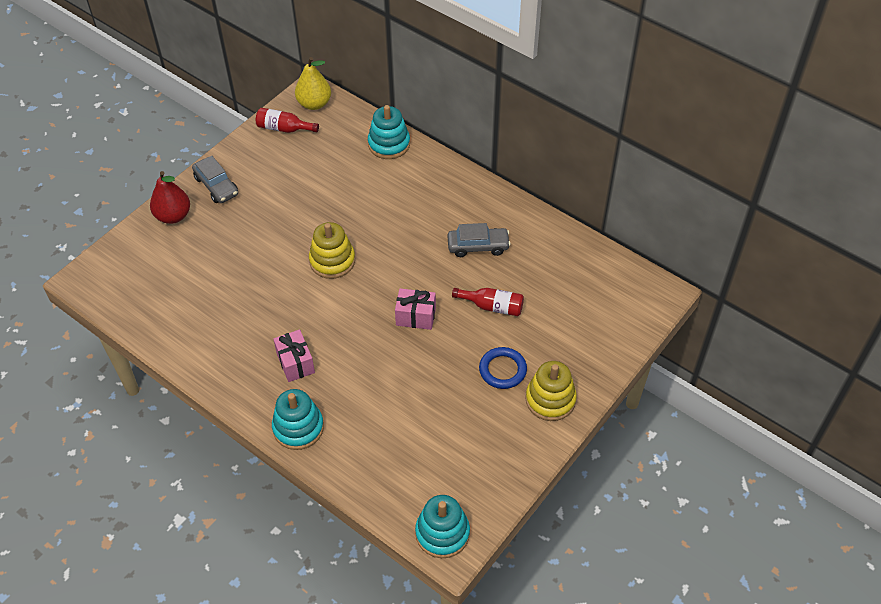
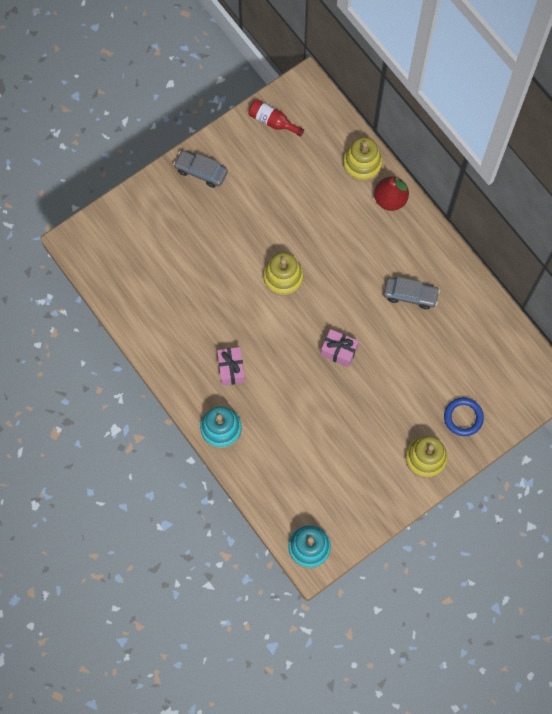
camera: 15 degrees right, 20 degrees up
(173, 216) = (158, 194): red pear -> red pear (390, 199)
(216, 186) = (201, 171): grey car -> grey car turned 135 degrees clockwise
(314, 104) = (306, 99): yellow pear -> none
(389, 144) = (362, 164): turquoise stacking toy -> yellow stacking toy
(492, 306) = (405, 358): red bottle -> none
(502, 370) = (395, 420): blue ring -> blue ring (463, 417)

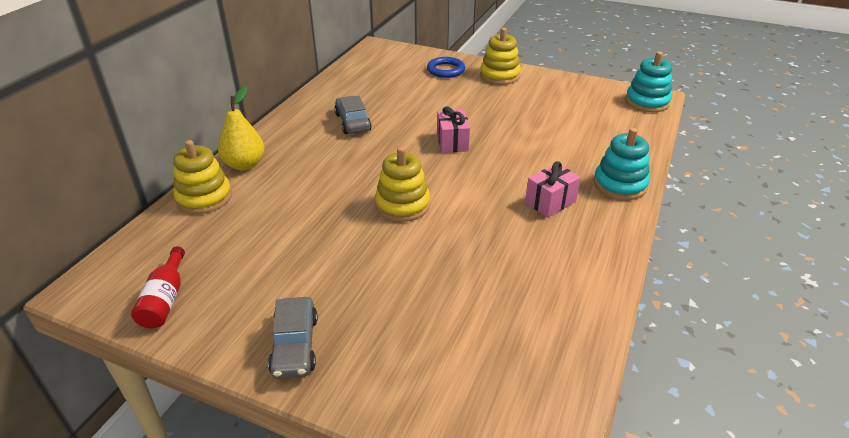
camera: 120 degrees left, 35 degrees down
(390, 199) = (244, 165): red pear -> yellow pear

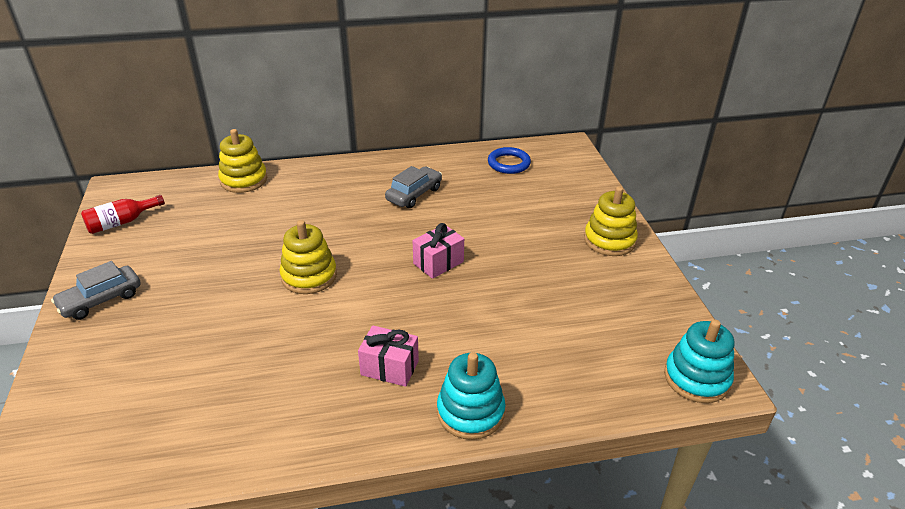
camera: 55 degrees right, 0 degrees up
(244, 165) = (300, 175): yellow pear -> none
(445, 70) = (575, 202): blue ring -> blue ring (509, 163)

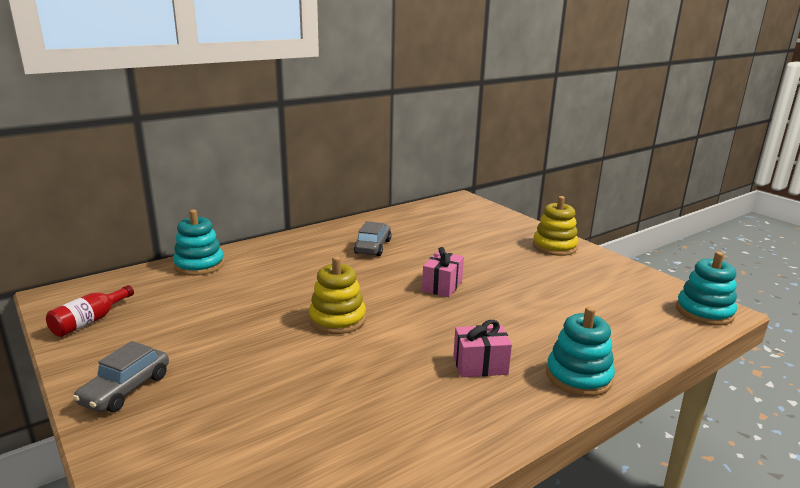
camera: 25 degrees left, 15 degrees down
(244, 180) = (199, 265): yellow stacking toy -> turquoise stacking toy
(509, 163) = (429, 215): blue ring -> none

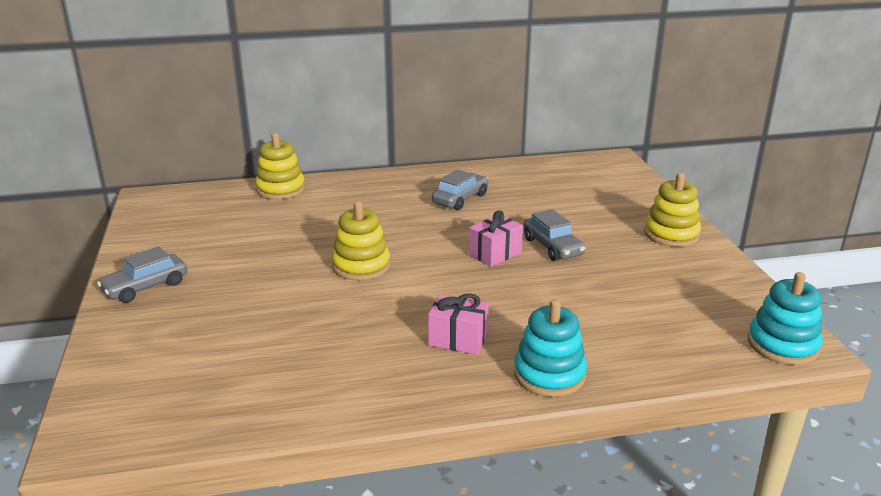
camera: 25 degrees right, 5 degrees up
(90, 321) = (158, 224): red bottle -> none
(199, 265) = (280, 189): turquoise stacking toy -> yellow stacking toy
(481, 272) = (552, 247): none -> grey car

